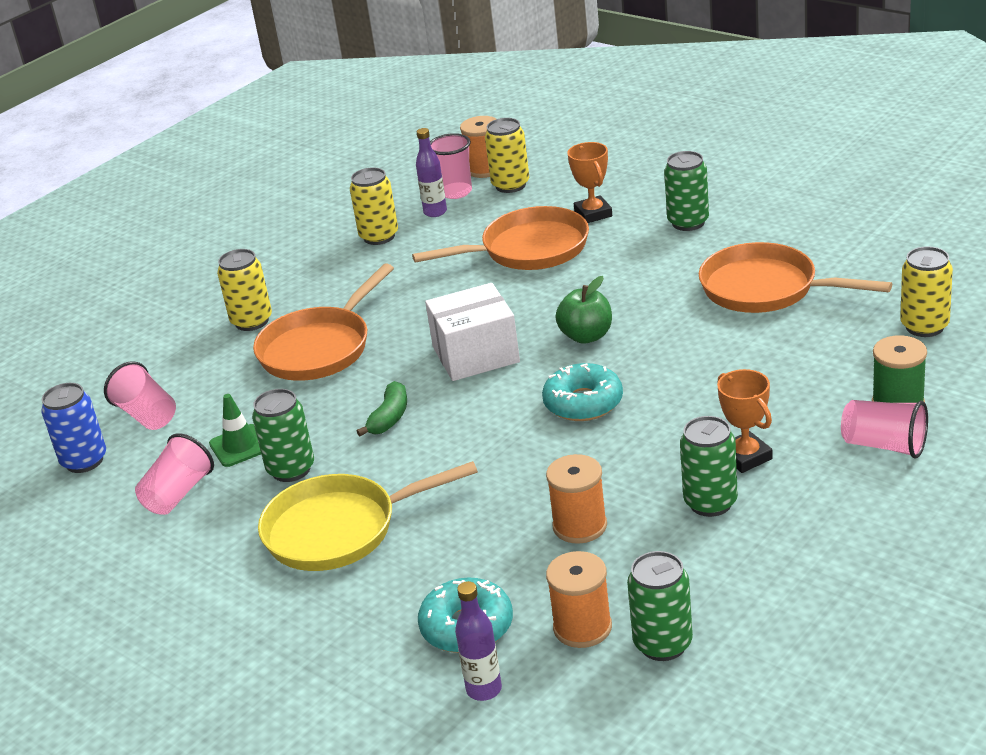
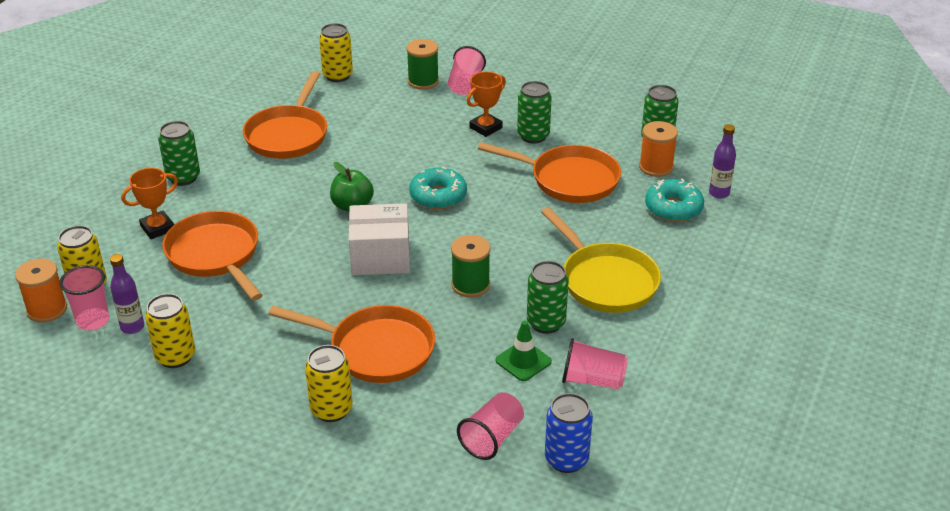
camera: 110 degrees left, 5 degrees up
(389, 418) = (470, 285): green banana -> green spool
(476, 354) = (380, 256): white box -> white box turned 60 degrees counterclockwise
(580, 526) = (569, 180): orange spool -> orange pan

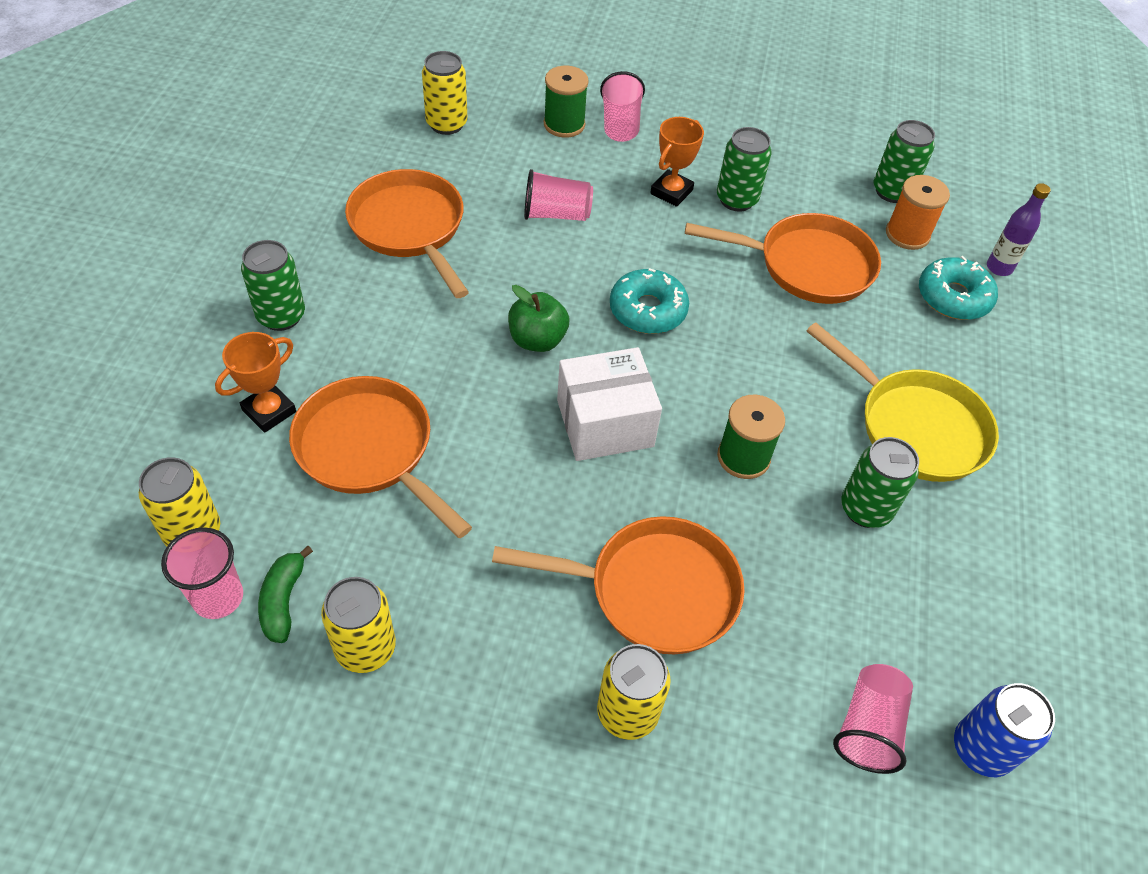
camera: 15 degrees left, 15 degrees up
(47, 309) = (139, 586): orange spool -> none
(132, 327) = (283, 601): purple bottle -> green banana
(288, 135) = (410, 228): orange pan -> orange pan turned 150 degrees clockwise
(523, 361) = (860, 581): green traffic cone -> none
(592, 380) = (962, 600): pink cup -> pink cup (556, 214)

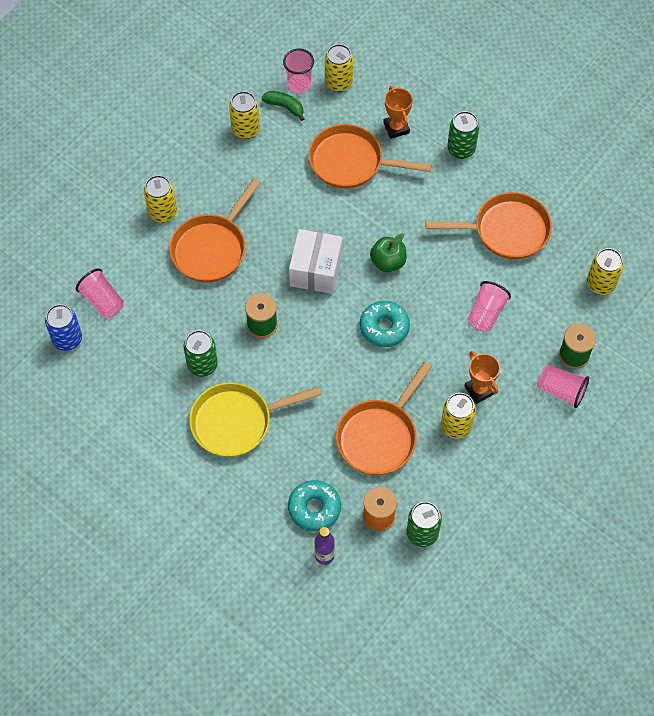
camera: 120 degrees right, 10 degrees up
(369, 450) = (351, 162): orange pan -> orange pan turned 150 degrees counterclockwise
(736, 199) = (456, 426): green can -> yellow can

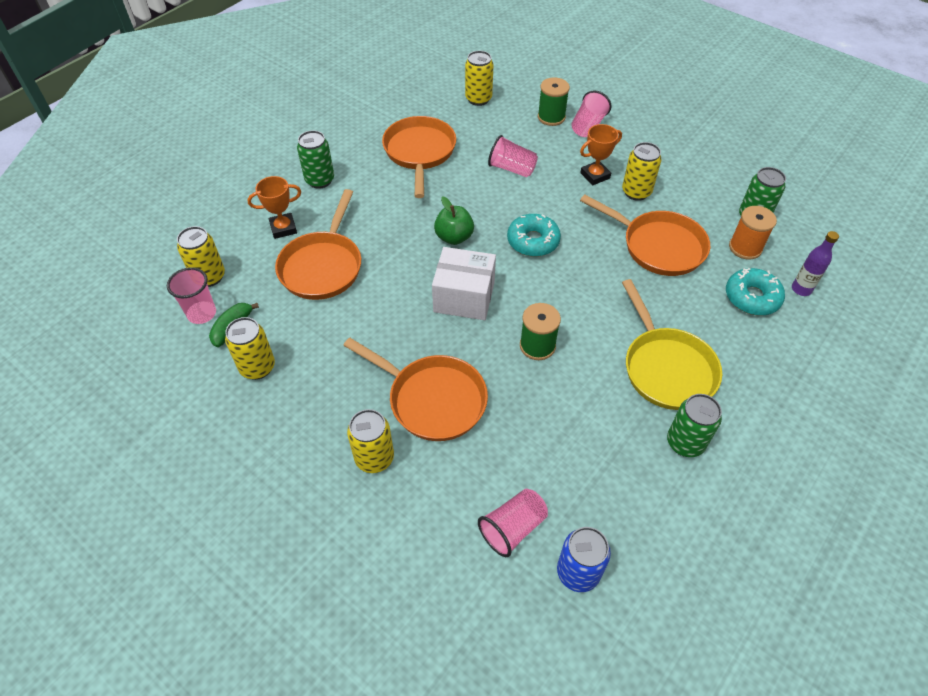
camera: 90 degrees left, 10 degrees down
(202, 365) = (597, 404): green can -> green can (685, 443)

